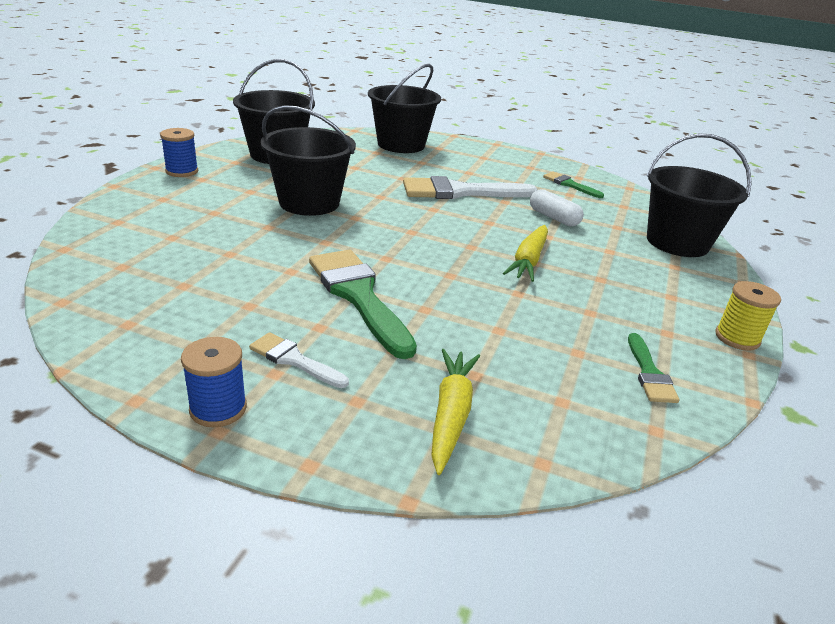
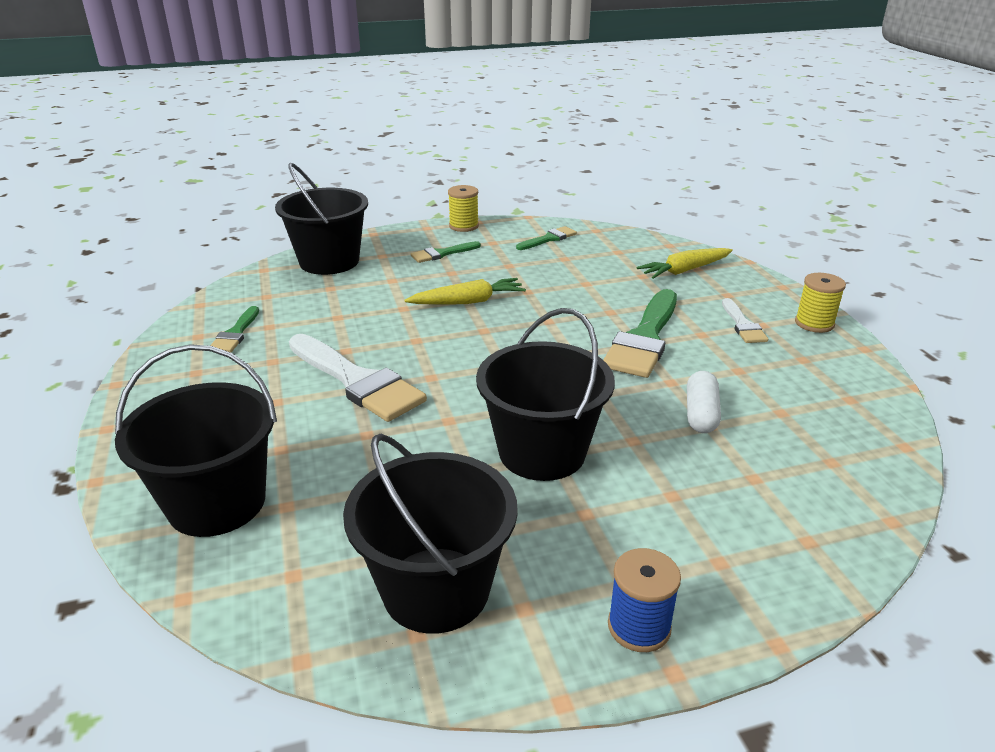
camera: 125 degrees left, 0 degrees up
(218, 408) = (814, 323): blue spool -> yellow spool
(553, 218) = (354, 316): white capsule -> white capsule (701, 413)
(654, 292) = (442, 254): none -> green brush

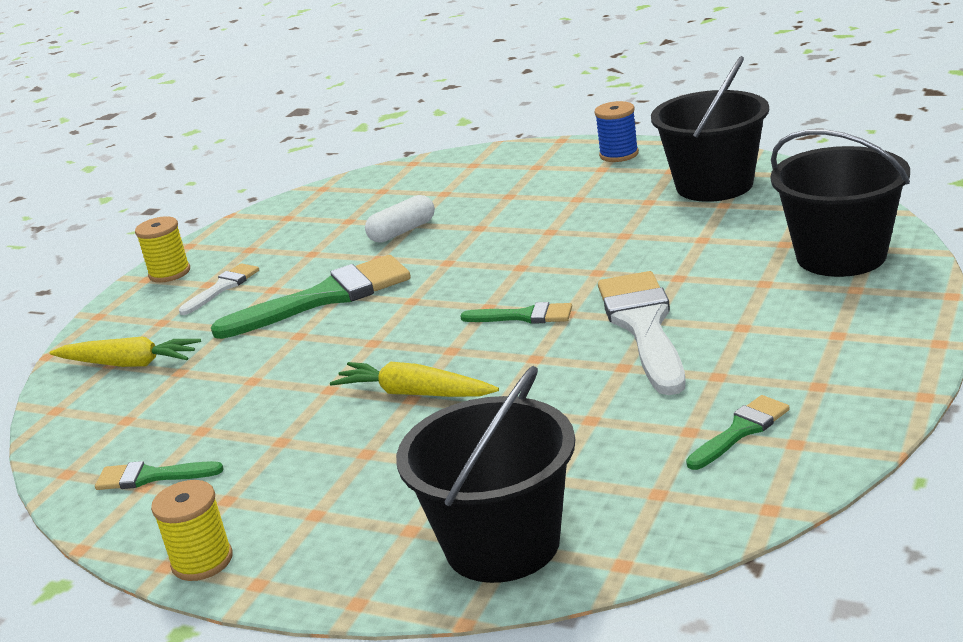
camera: 135 degrees left, 5 degrees down
(442, 254) = (326, 498): green brush -> green brush (524, 316)
(542, 452) = (555, 234): black bucket -> none

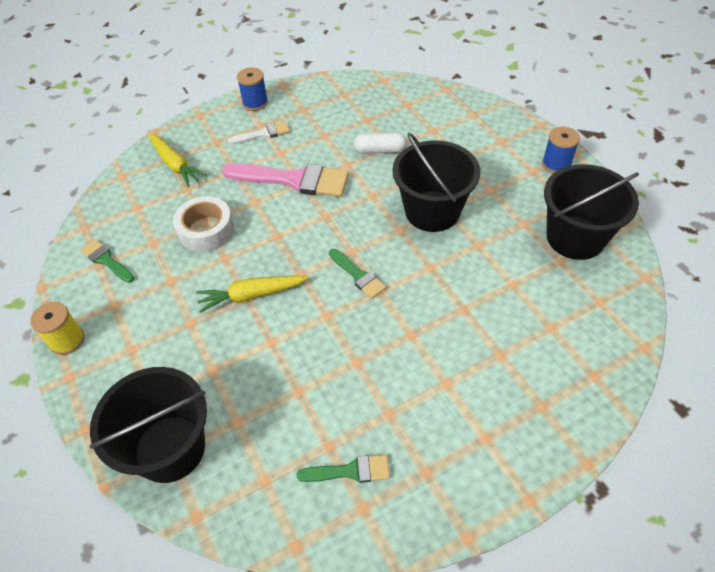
camera: 35 degrees right, 25 degrees up
(169, 273) = (255, 103): yellow spool -> blue spool
(266, 384) = (206, 230): none -> white tape
(326, 297) = (294, 180): green brush -> pink brush
(414, 393) = (252, 295): yellow carrot -> yellow carrot turned 75 degrees counterclockwise
(643, 326) = (401, 337): white brush -> none
(841, 256) = (568, 368): black bucket -> black bucket (432, 211)

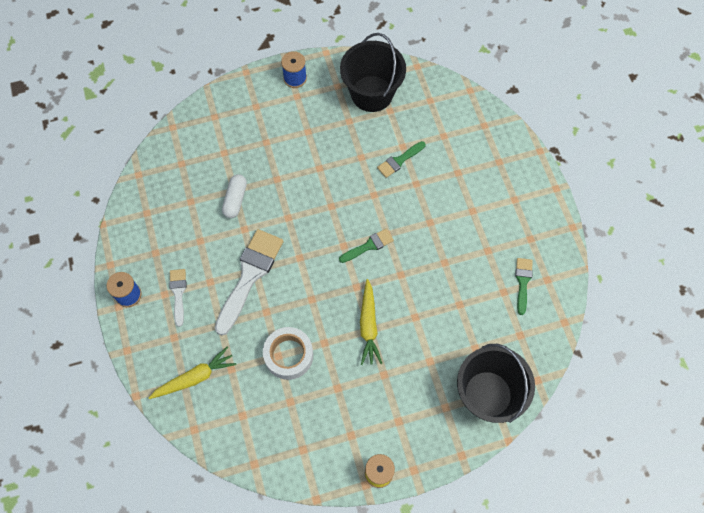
camera: 80 degrees left, 15 degrees up
(106, 260) = (300, 442): green brush -> green brush (399, 160)
(294, 180) = (250, 275): pink brush -> white brush
(432, 211) = (318, 178): black bucket -> none

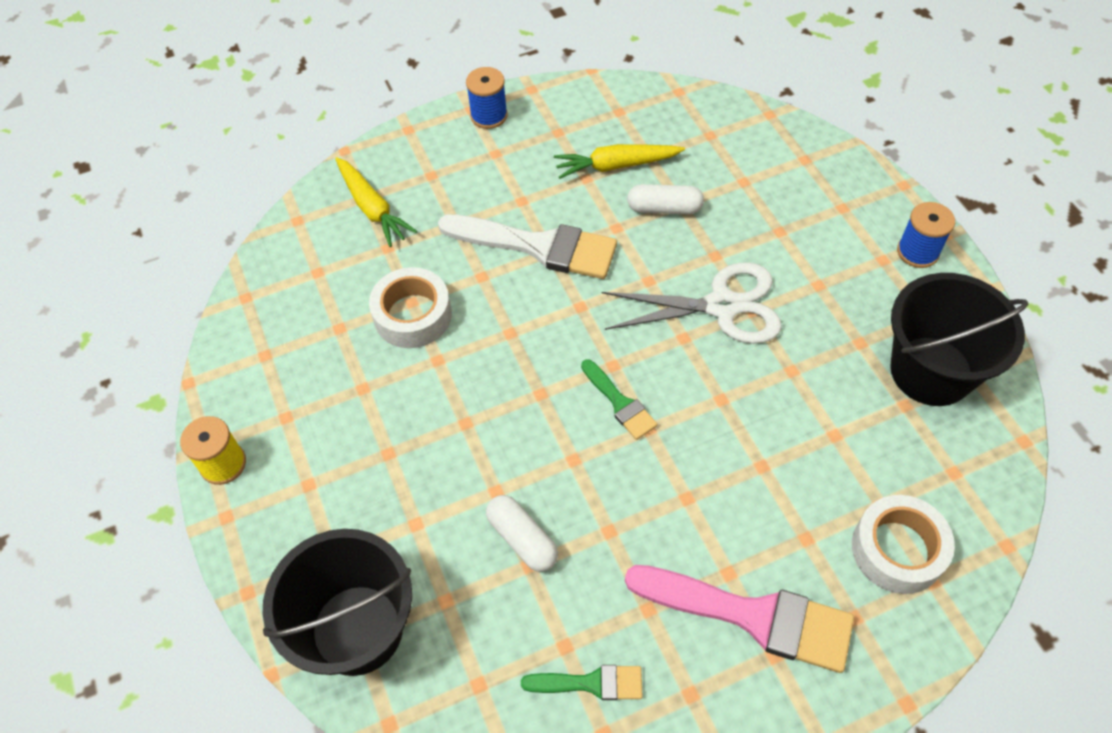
camera: 85 degrees right, 10 degrees down
(178, 293) = (498, 168): white brush -> none
(313, 182) = (722, 306): none -> white scissors
(368, 326) = (472, 420): yellow carrot -> yellow carrot (616, 166)
(399, 160) = (802, 432): green brush -> none
(445, 306) = (522, 539): none -> white capsule
(467, 135) = (897, 550): none -> white tape
(495, 204) = (752, 616): none -> pink brush

